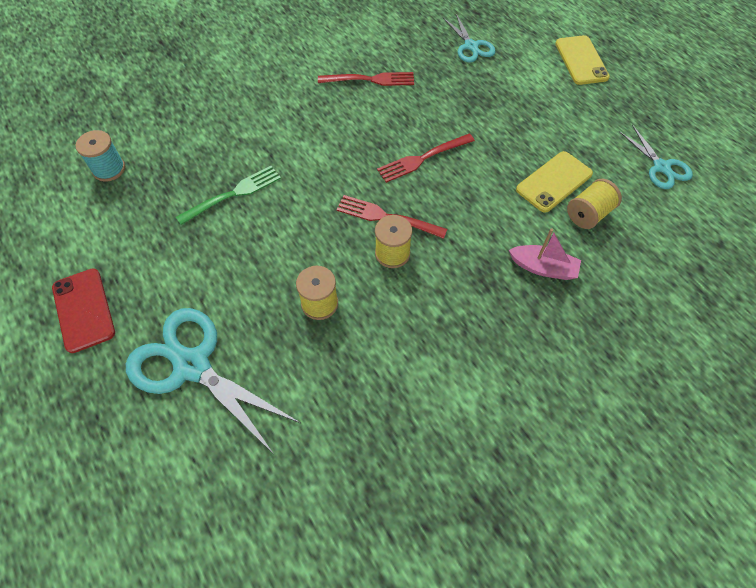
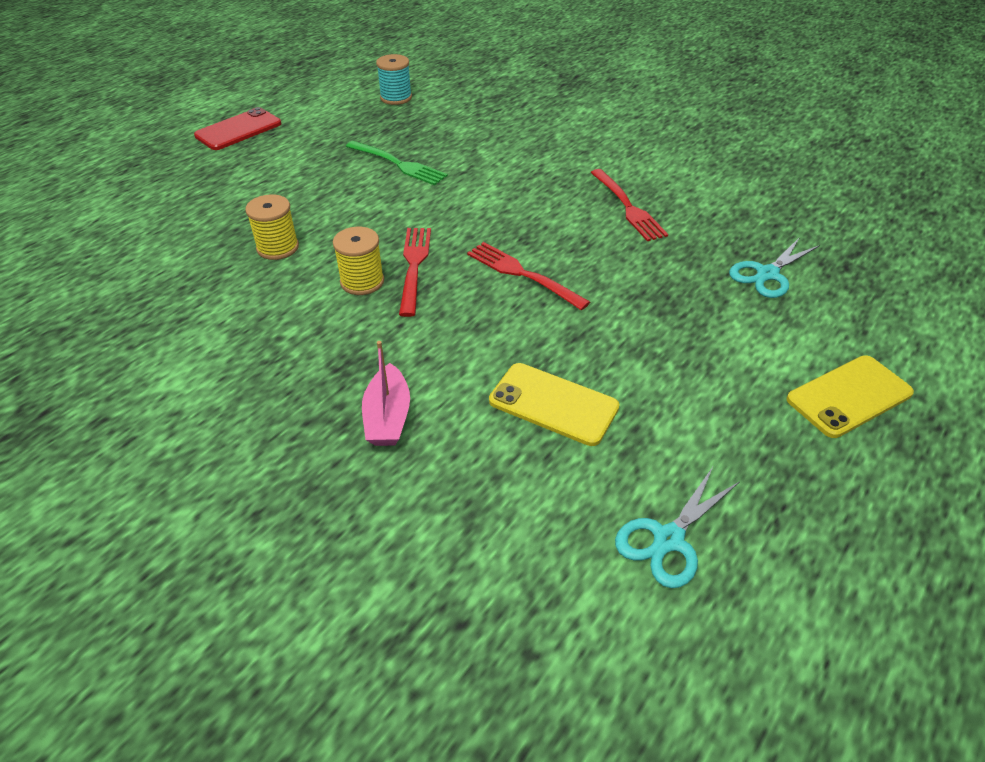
camera: 70 degrees right, 15 degrees down
(192, 366) = (190, 194): turquoise scissors -> none
(588, 214) = (509, 453): yellow spool -> none

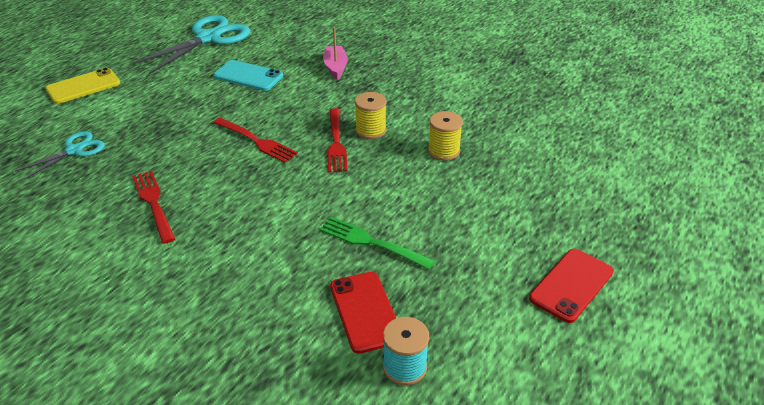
camera: 175 degrees right, 5 degrees down
(417, 123) = (365, 311): none -> red phone
(553, 404) = (248, 76): yellow phone -> turquoise phone
(668, 539) = (208, 38): turquoise scissors -> turquoise scissors, size x1.80

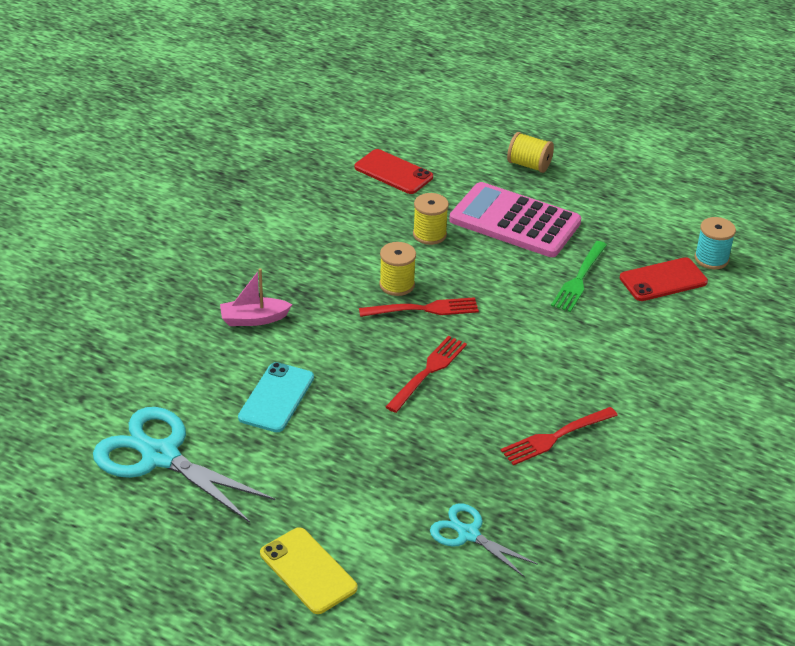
camera: 95 degrees left, 0 degrees up
(469, 205) = (514, 221): none -> pink calculator
(571, 285) = (602, 175): red phone -> red phone (393, 172)
(577, 225) = (529, 165): none -> yellow spool

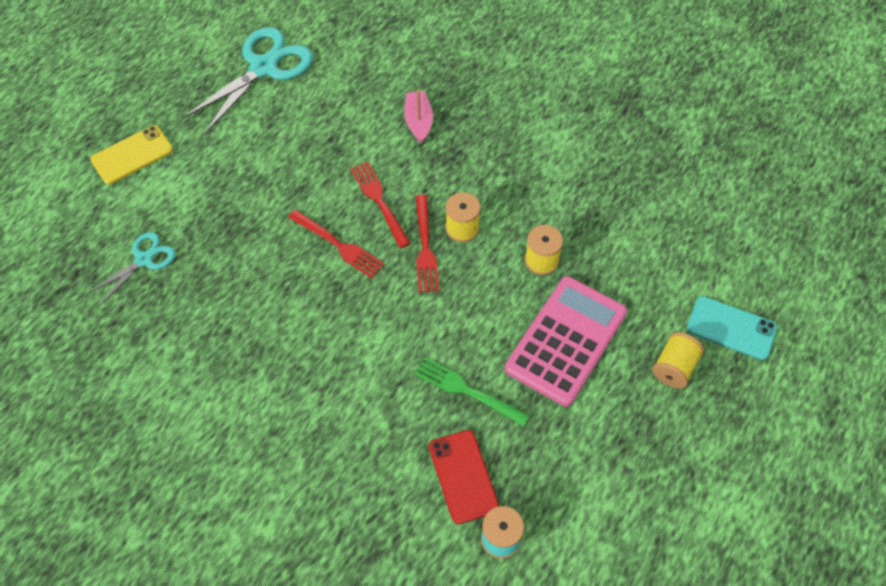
camera: 95 degrees right, 20 degrees up
(276, 397) = (318, 137): turquoise phone -> turquoise phone (731, 328)
(393, 172) = (648, 235): red phone -> none
(556, 437) = (242, 337): red fork -> red fork (379, 201)

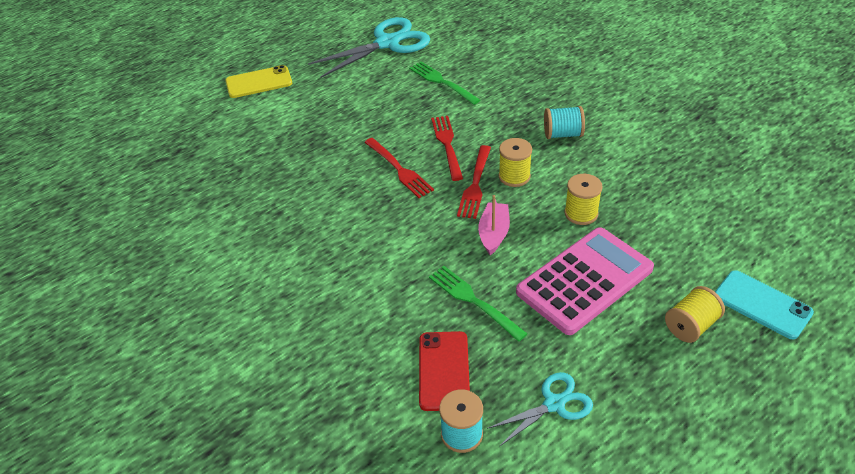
camera: 20 degrees right, 15 degrees down
(144, 259) = (234, 151): turquoise scissors -> turquoise scissors (554, 404)
(345, 114) = (442, 82): none -> green fork
(418, 121) = (503, 96): pink boat -> pink boat (494, 233)
(496, 161) = (563, 134): none -> turquoise spool

